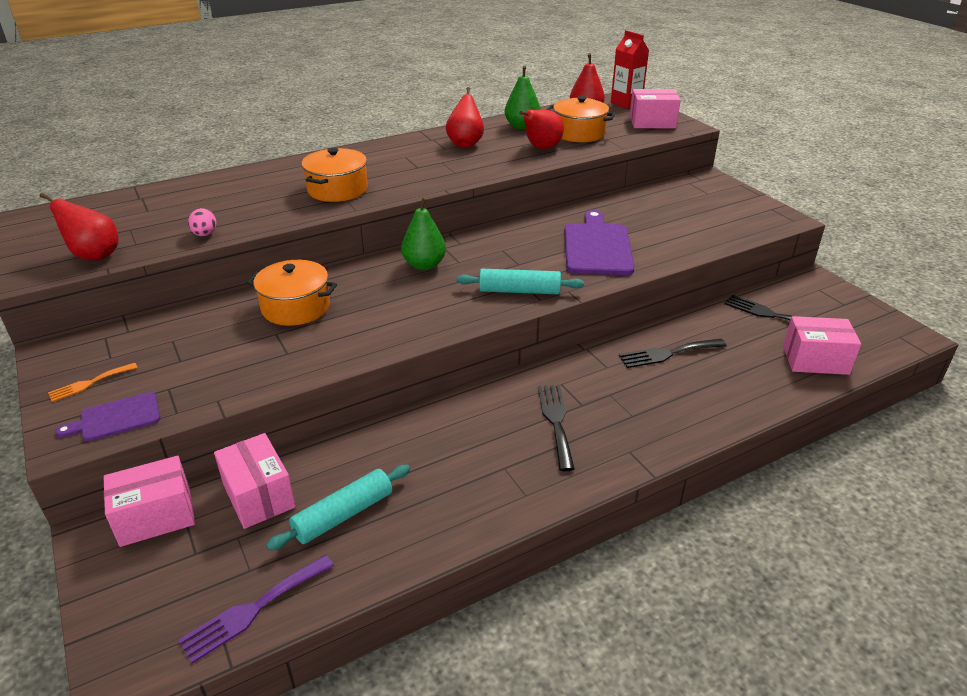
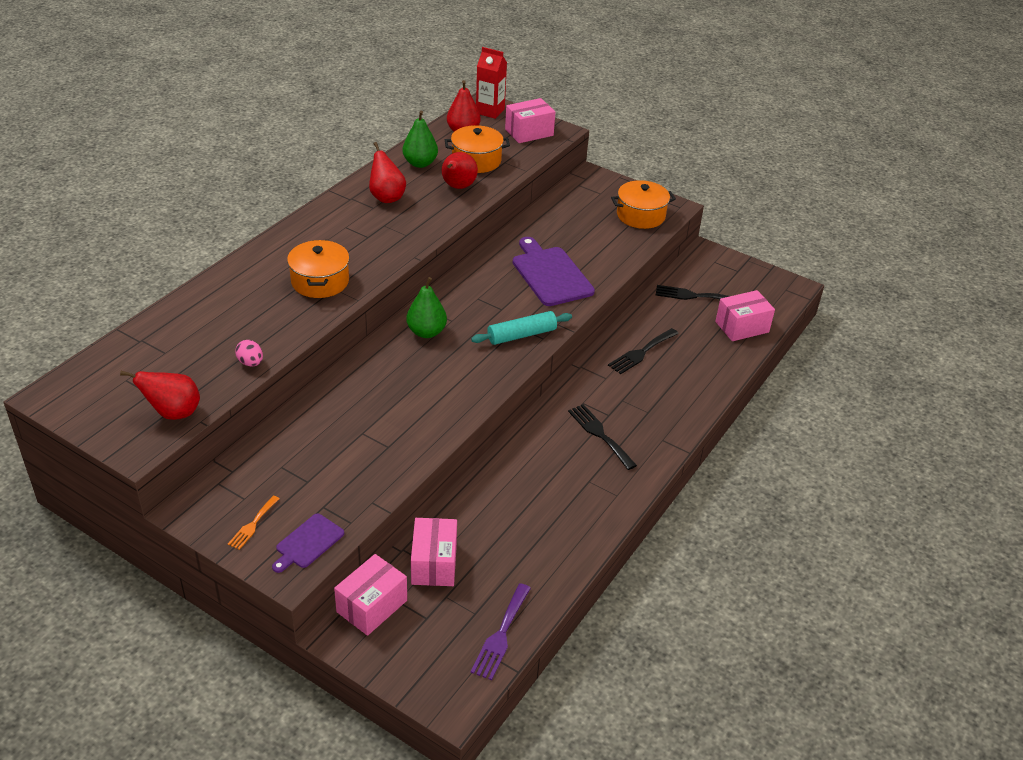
camera: 30 degrees left, 5 degrees up
(259, 496) = (434, 563): pink box -> pink box turned 60 degrees clockwise
(296, 307) = (356, 404): orange pot -> orange pot (640, 215)
(343, 515) = (506, 554): turquoise rolling pin -> none

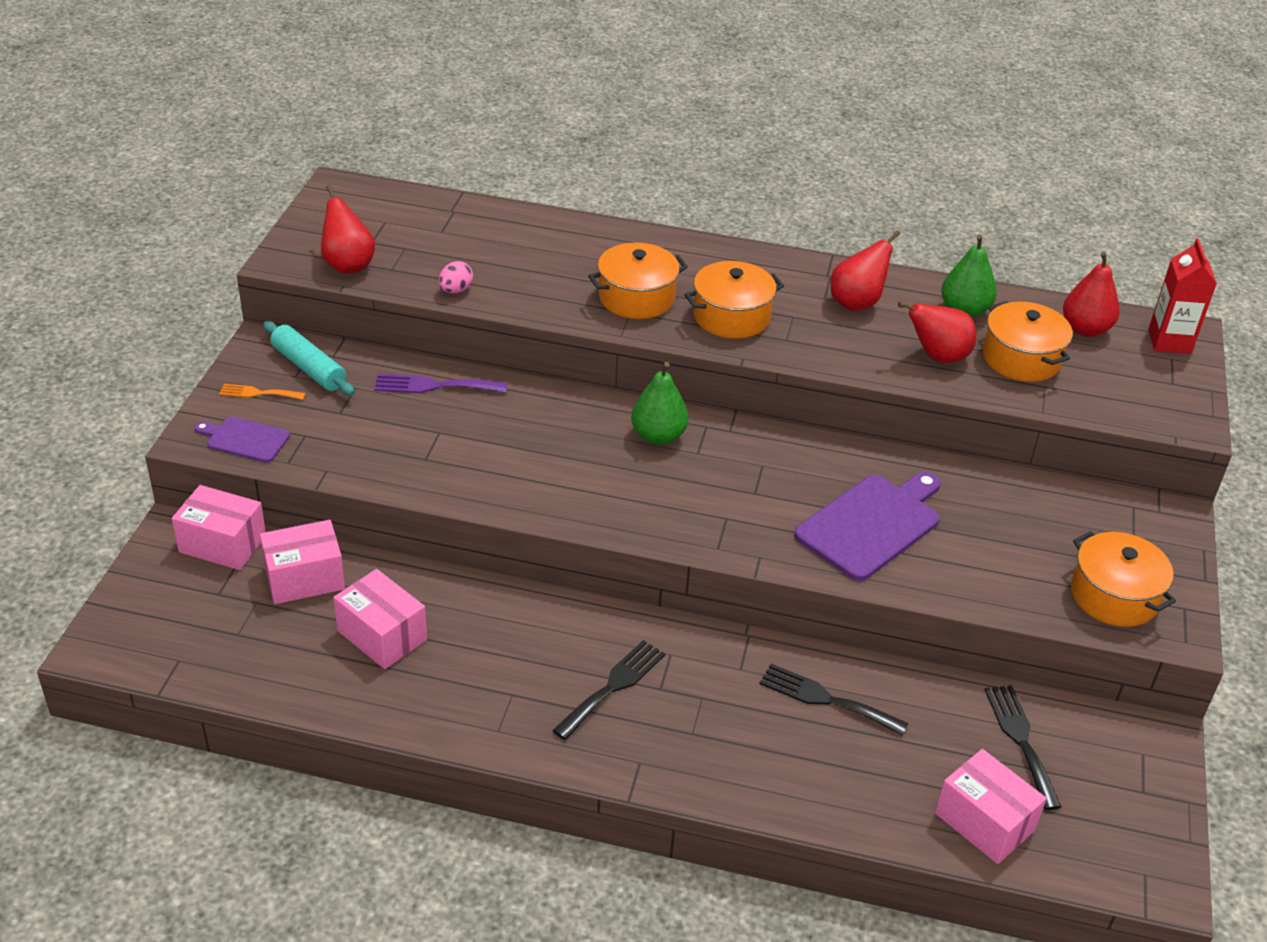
camera: 70 degrees right, 0 degrees up
(368, 248) = (731, 316): none -> orange pot
(501, 635) = (209, 666): purple fork -> purple fork (434, 386)
(521, 335) = (710, 525): turquoise rolling pin -> turquoise rolling pin (309, 368)
(529, 132) = (1151, 392): pink box -> pink box (382, 635)

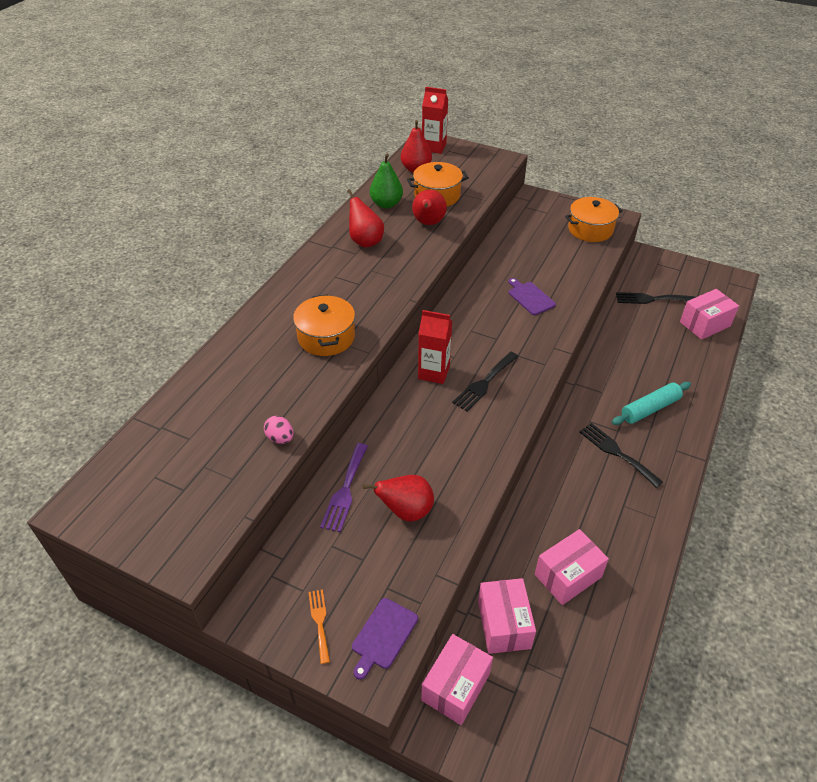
camera: 75 degrees left, 5 degrees up
(258, 393) = (319, 622): orange fork -> orange fork turned 150 degrees clockwise
(309, 368) = (294, 578): turquoise rolling pin -> turquoise rolling pin (650, 408)
(348, 265) = (213, 510): red pear -> red pear (406, 511)
(658, 436) = (433, 372): green pear -> red carton
(731, 316) = (363, 296): orange pot -> none
(826, 699) = (625, 362): black fork -> black fork (484, 383)
(871, 524) = (530, 297): purple cutting board -> purple cutting board, size x0.56

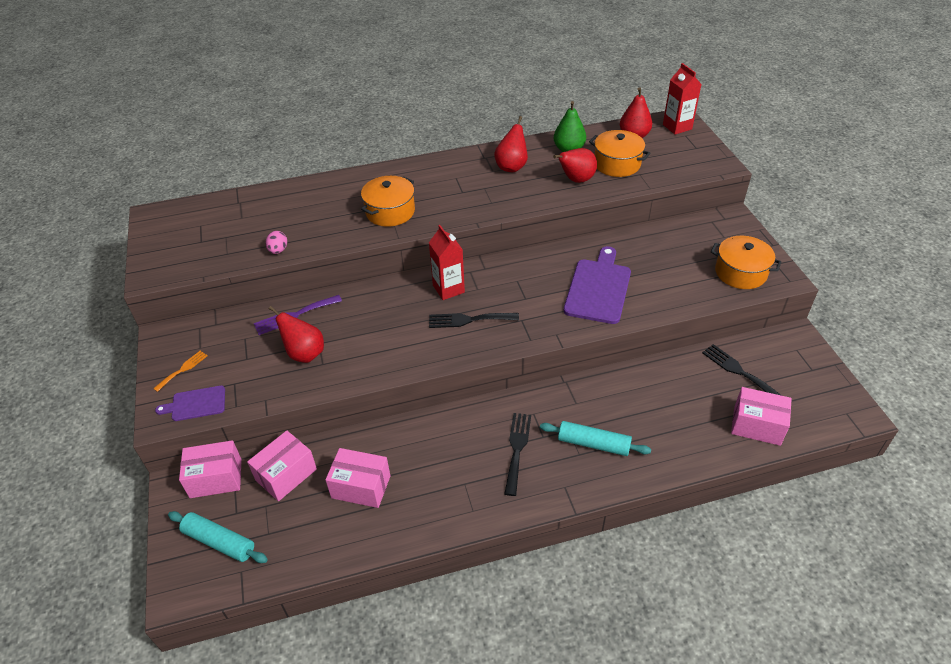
camera: 50 degrees right, 0 degrees up
(530, 297) = (598, 288): purple cutting board -> purple cutting board, size x1.80
(539, 726) = (219, 541): none -> turquoise rolling pin

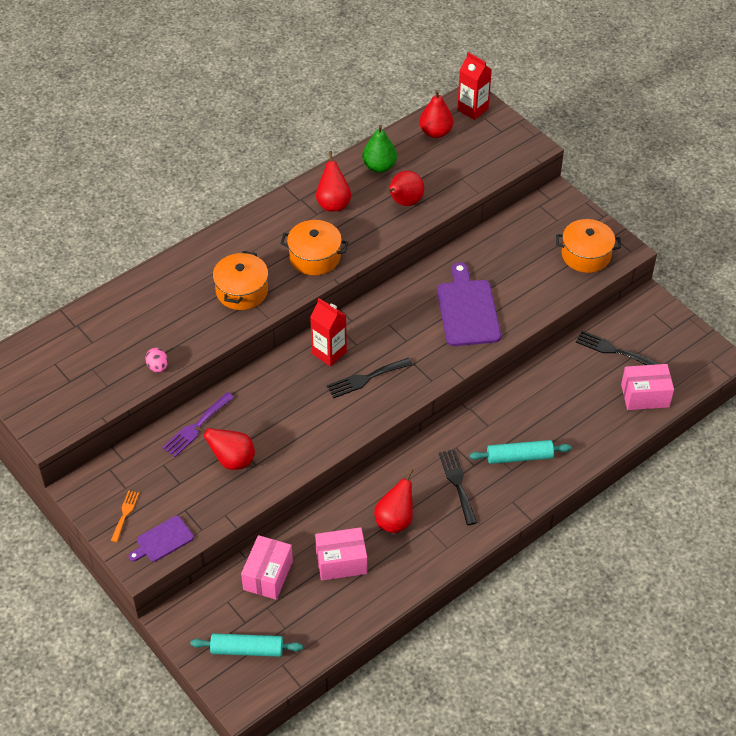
camera: 25 degrees left, 5 degrees up
(216, 478) = (205, 601): pink box -> none
(436, 464) = (395, 520): none -> red pear
(617, 164) = (434, 172): orange pot -> orange pot (315, 257)

